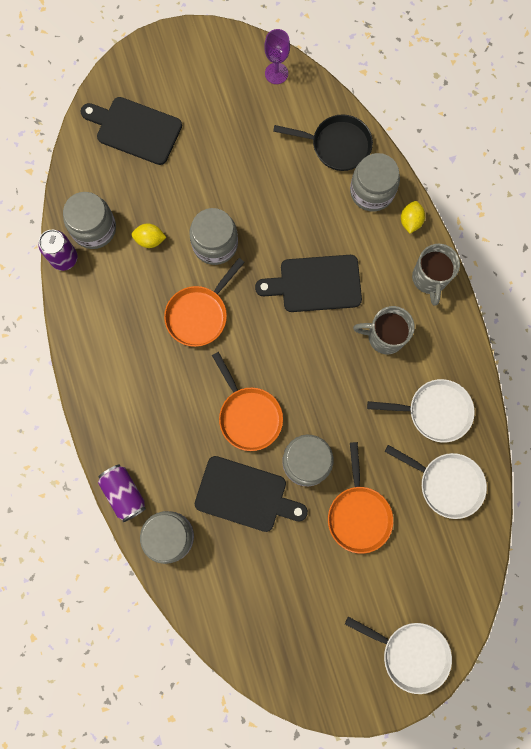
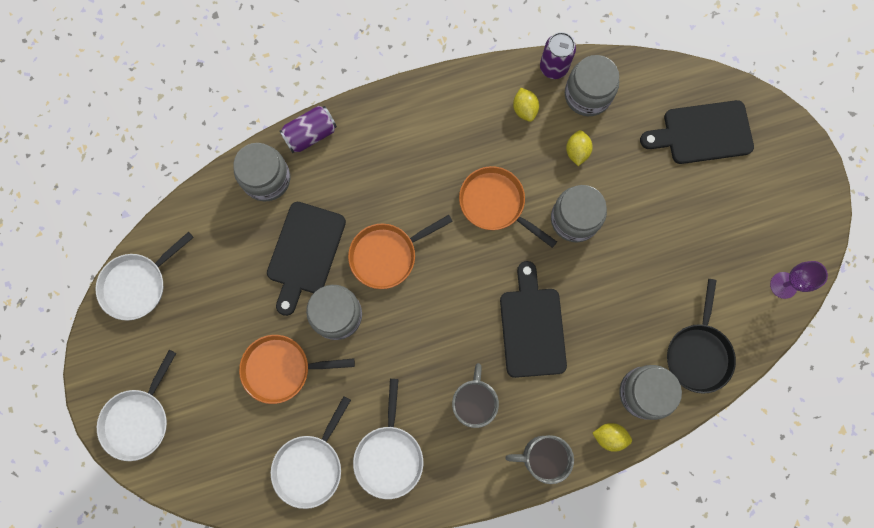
camera: 90 degrees right, 0 degrees up
(106, 286) = (524, 109): none -> yellow lemon
(135, 130) = (703, 133): black cutting board -> black cutting board turned 120 degrees counterclockwise
(277, 664) = (138, 284): none -> white pan

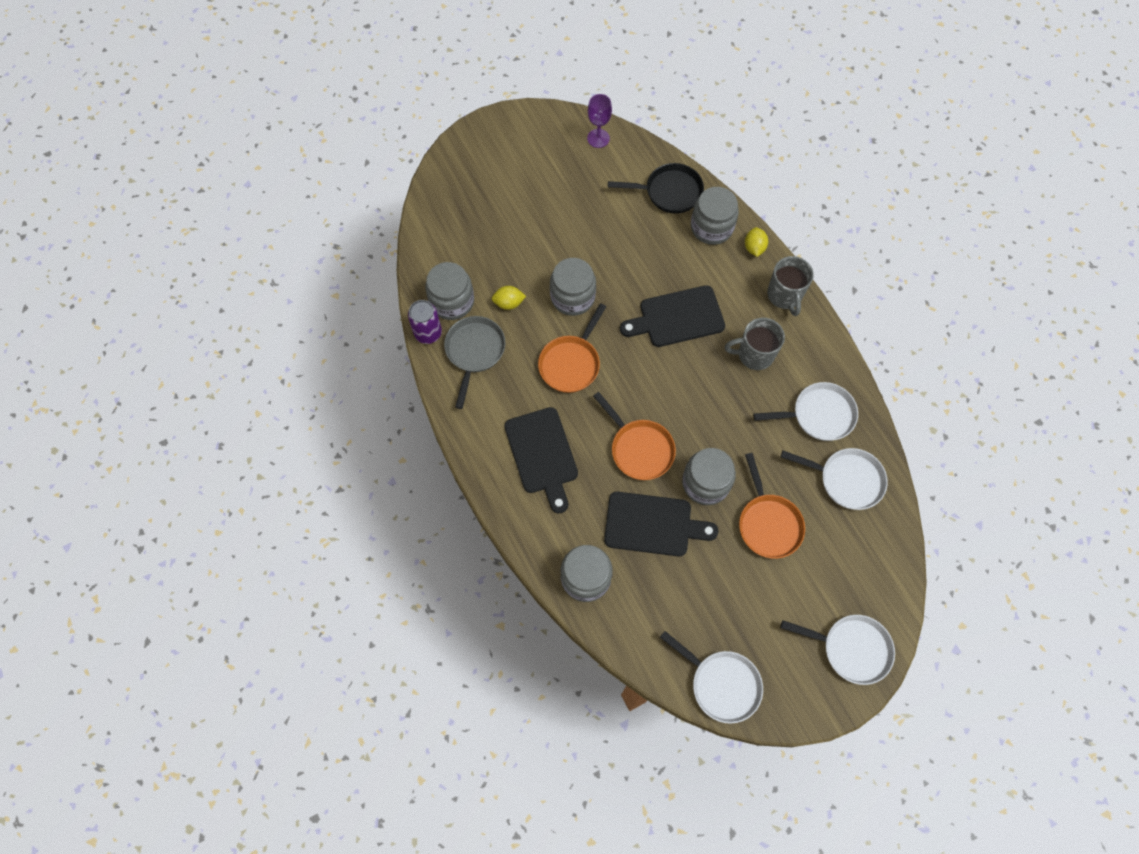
camera: 100 degrees left, 10 degrees down
(310, 134) = (531, 543): purple can -> none
(524, 109) = (474, 352): yellow lemon -> grey pan
(703, 133) = (474, 207): black cutting board -> black cutting board (542, 454)

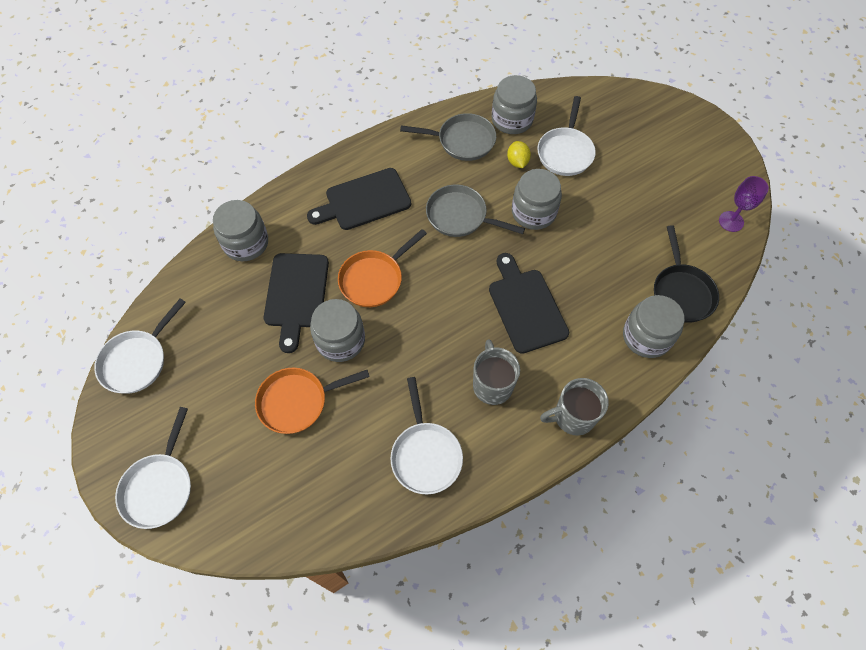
camera: 85 degrees right, 5 degrees down
(428, 333) = (477, 106): purple can -> none
(571, 363) = (460, 216): orange pan -> grey pan
(754, 248) = (630, 382): yellow lemon -> none
(846, 480) = (348, 485): white pan -> white pan (565, 152)

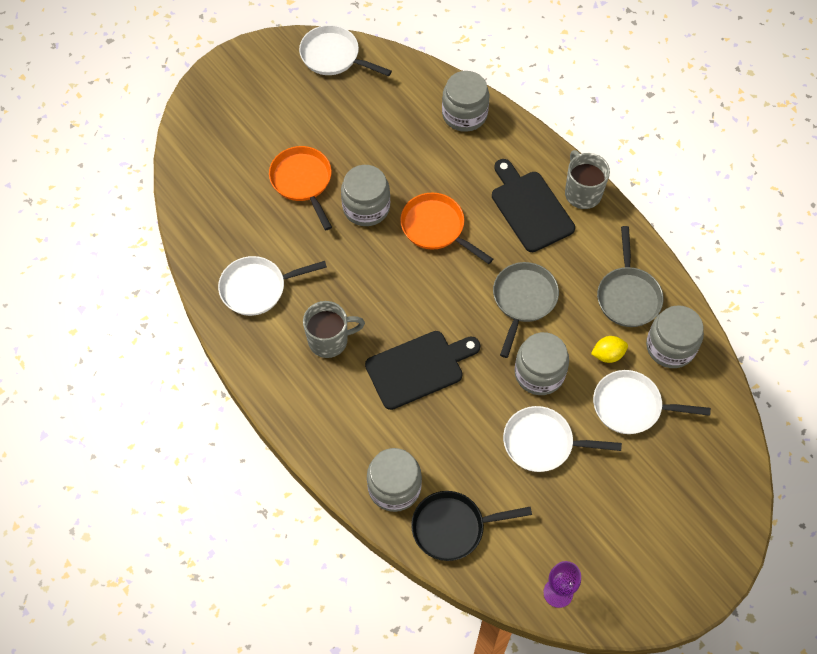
camera: 85 degrees right, 0 degrees up
(159, 487) = (223, 96): white pan -> white pan (542, 443)
(296, 294) = (411, 164): black cutting board -> none
(573, 416) = (300, 413): grey mug -> grey mug (582, 193)

